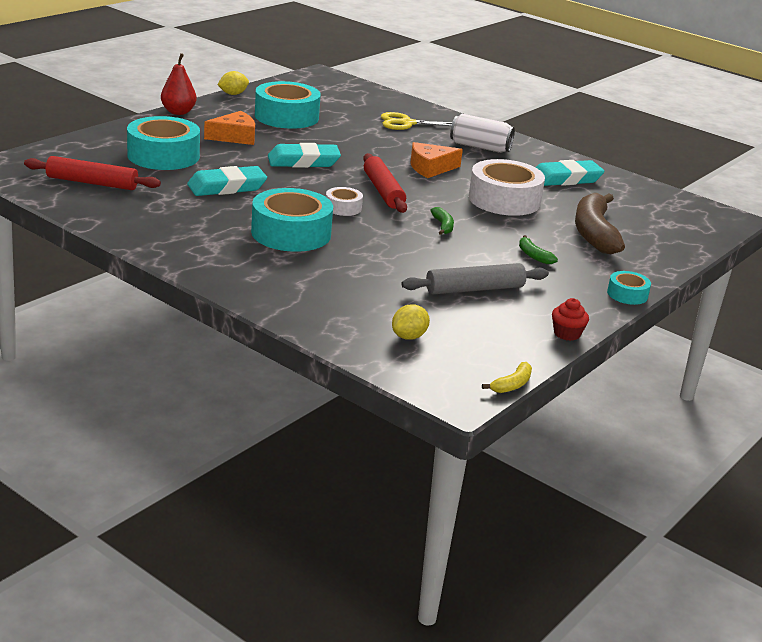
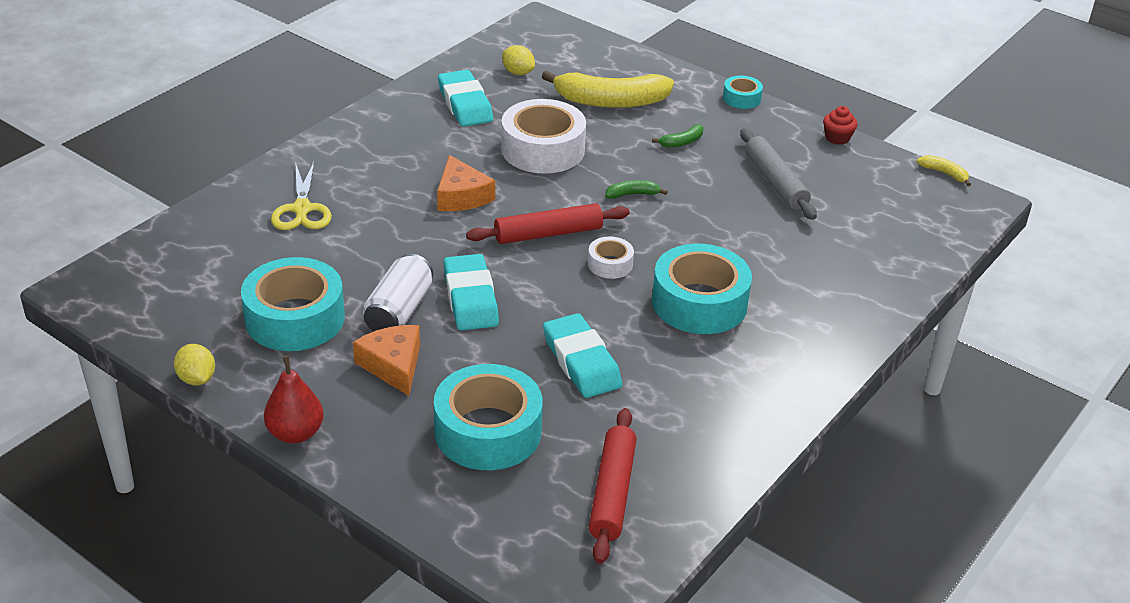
camera: 90 degrees left, 10 degrees up
(409, 337) = (893, 225): yellow lemon -> yellow lemon (518, 73)
(480, 147) = (378, 155): white can -> white can (399, 311)
(594, 233) = (610, 101): brown banana -> yellow banana

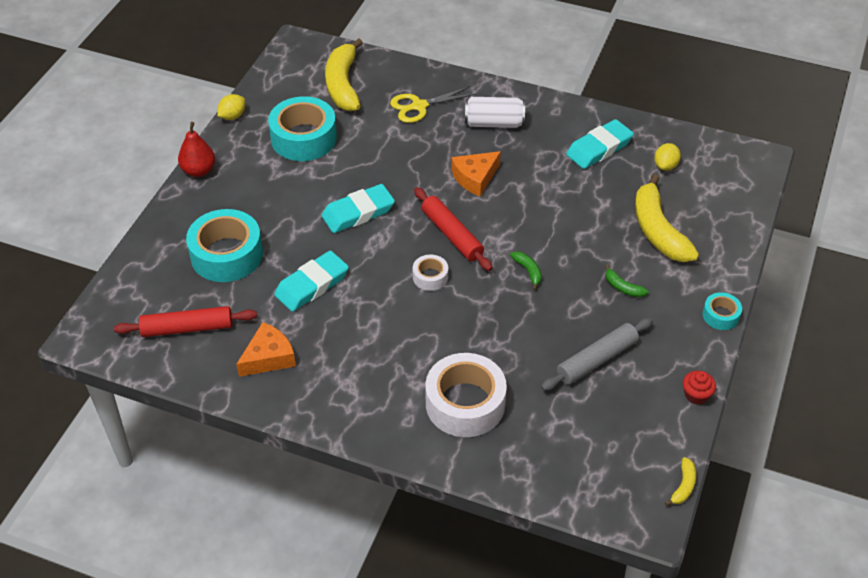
camera: 75 degrees right, 10 degrees up
(209, 263) = (343, 85): none -> yellow banana
(393, 365) = (274, 194): orange cheese -> orange cheese (268, 357)
(399, 311) = (330, 182): white can -> white can (494, 123)
(543, 149) = (561, 206): white tape -> white tape (465, 403)
(699, 303) = (405, 338): turquoise tape -> none

